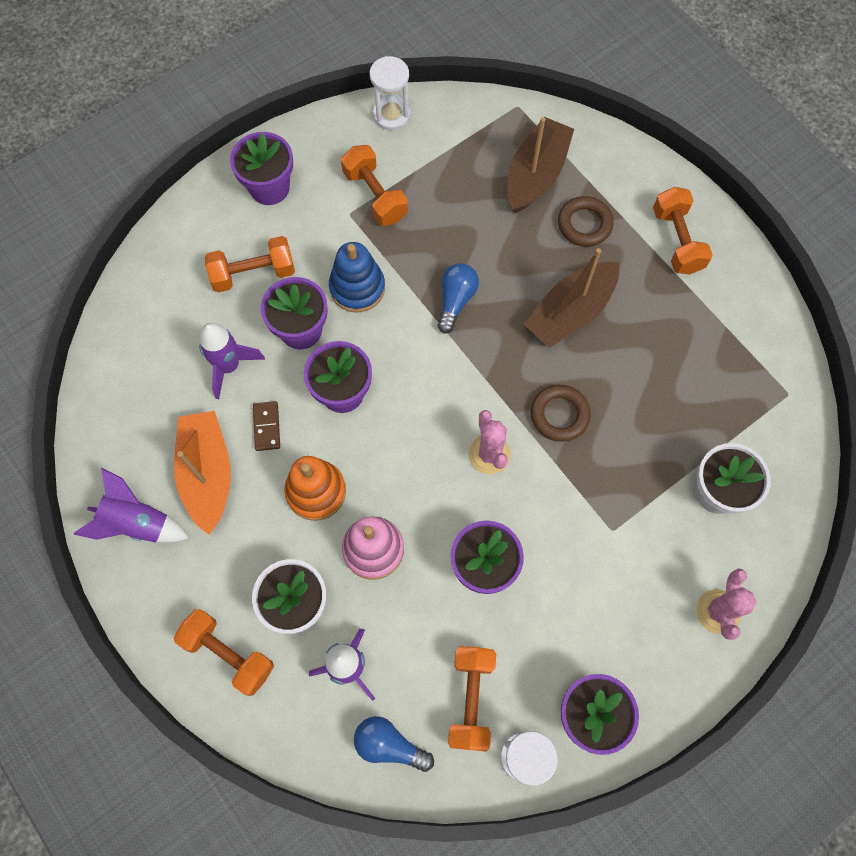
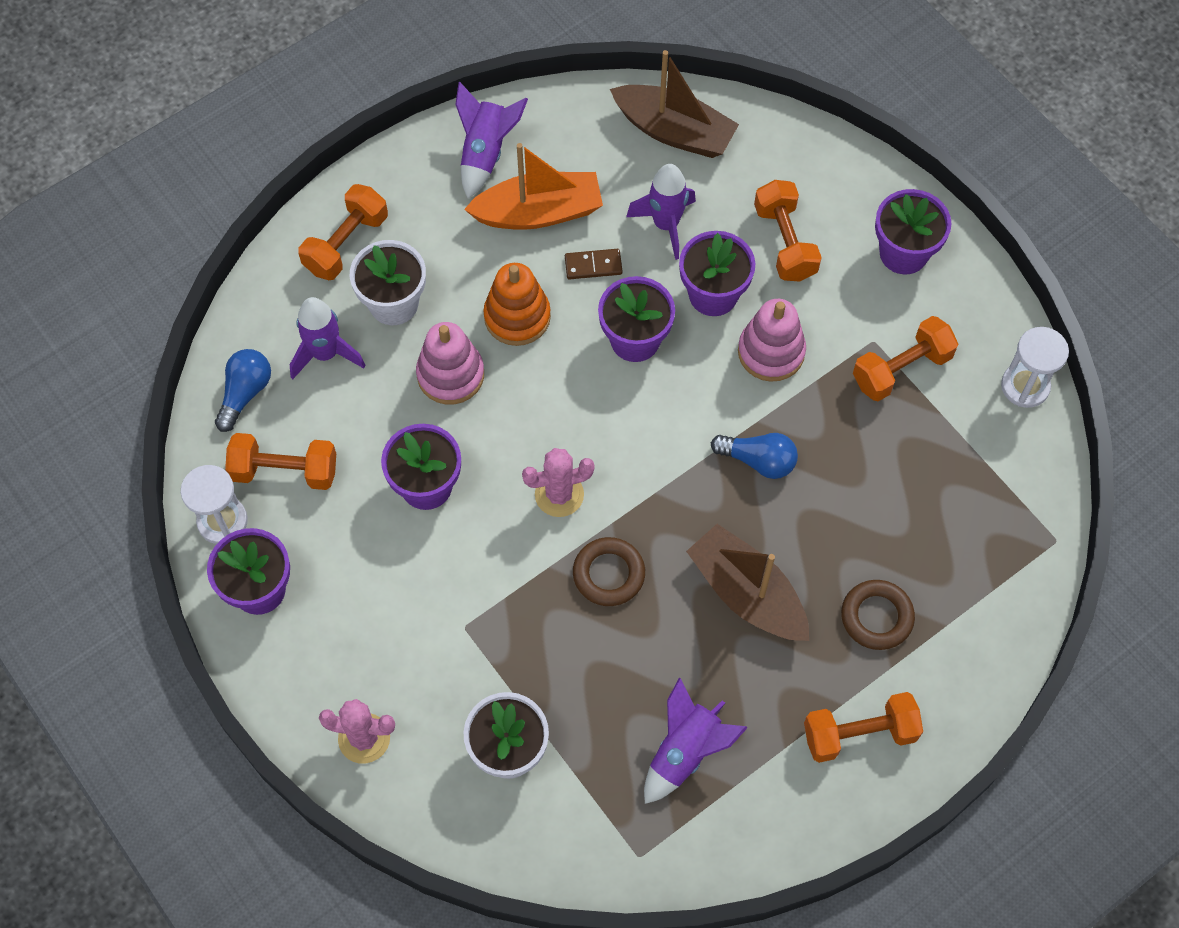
camera: 90 degrees right, 5 degrees down
(357, 288) = (771, 352): blue stacking toy -> pink stacking toy
(536, 174) = (949, 560): brown boat -> brown boat (674, 131)
(703, 360) = (685, 752): none -> purple rocket

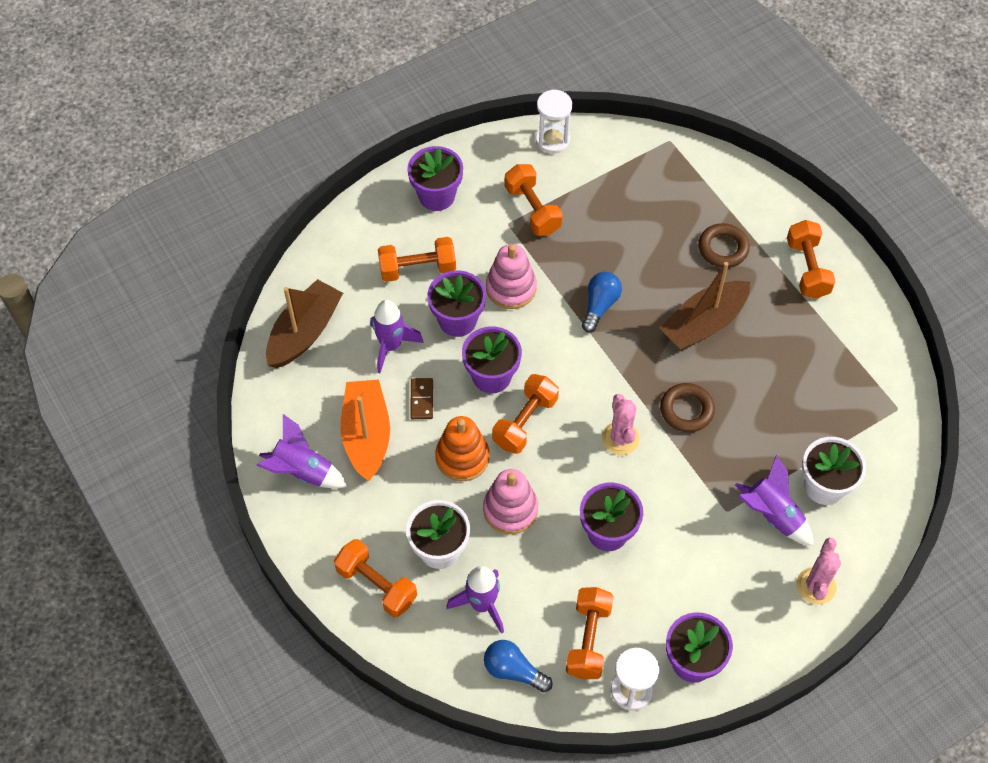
camera: 85 degrees left, 5 degrees down
(573, 382) = (525, 422): none -> orange dumbbell
(685, 752) = (822, 373): purple rocket -> purple rocket (772, 515)

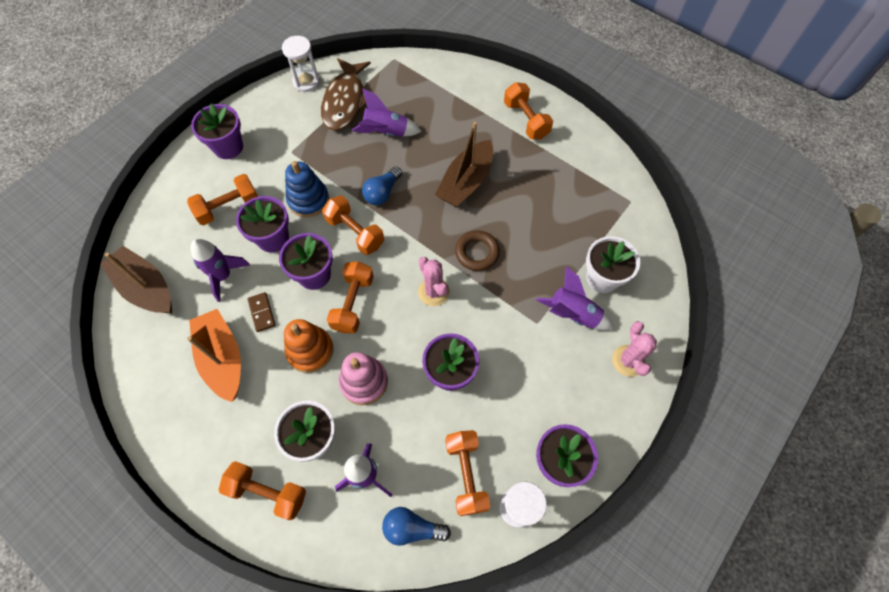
camera: 20 degrees left, 5 degrees up
(302, 471) = (174, 410): purple rocket -> purple rocket (386, 132)
(304, 332) = (146, 288): brown boat -> brown boat turned 60 degrees counterclockwise
(511, 288) = (308, 200): pink stacking toy -> blue stacking toy
(532, 209) = (307, 136): orange dumbbell -> orange dumbbell (355, 232)
(591, 179) = (345, 102): none -> brown fish
(600, 305) = (382, 192): blue light bulb -> blue light bulb turned 150 degrees counterclockwise
(723, 248) = (460, 123): brown ring -> none

